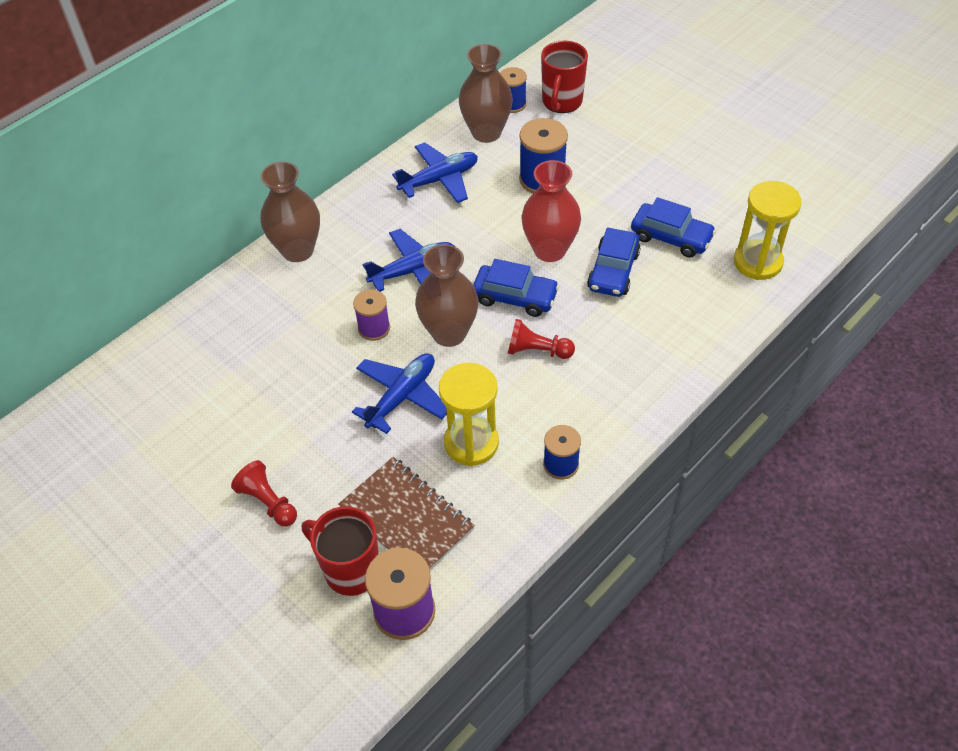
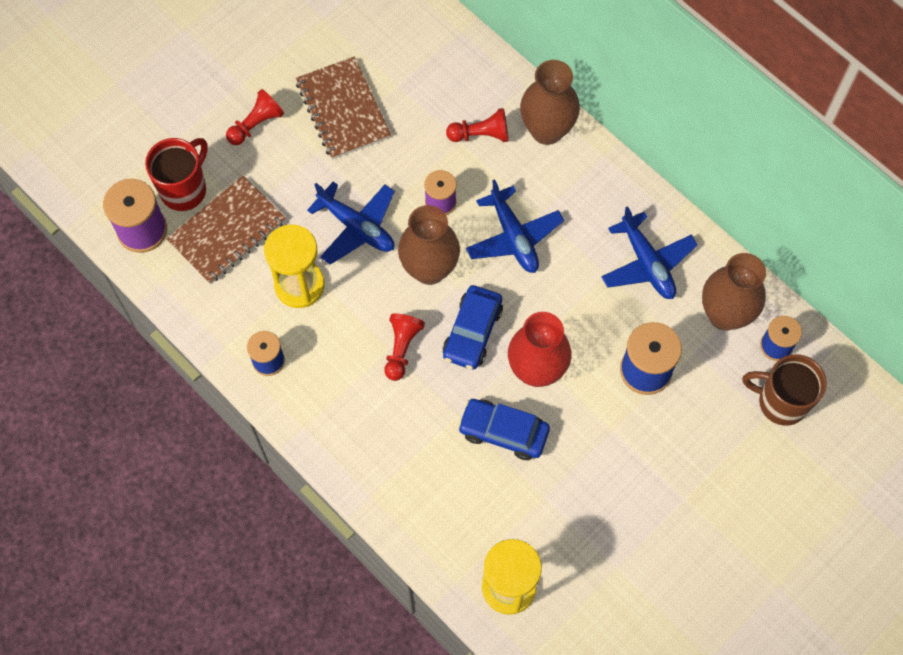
camera: 90 degrees right, 15 degrees up
(257, 419) = (343, 110): none -> brown notebook
(298, 300) = (481, 135): none -> red pawn
(561, 102) = (781, 402): red mug -> brown mug
(671, 237) = (550, 499): blue car -> none

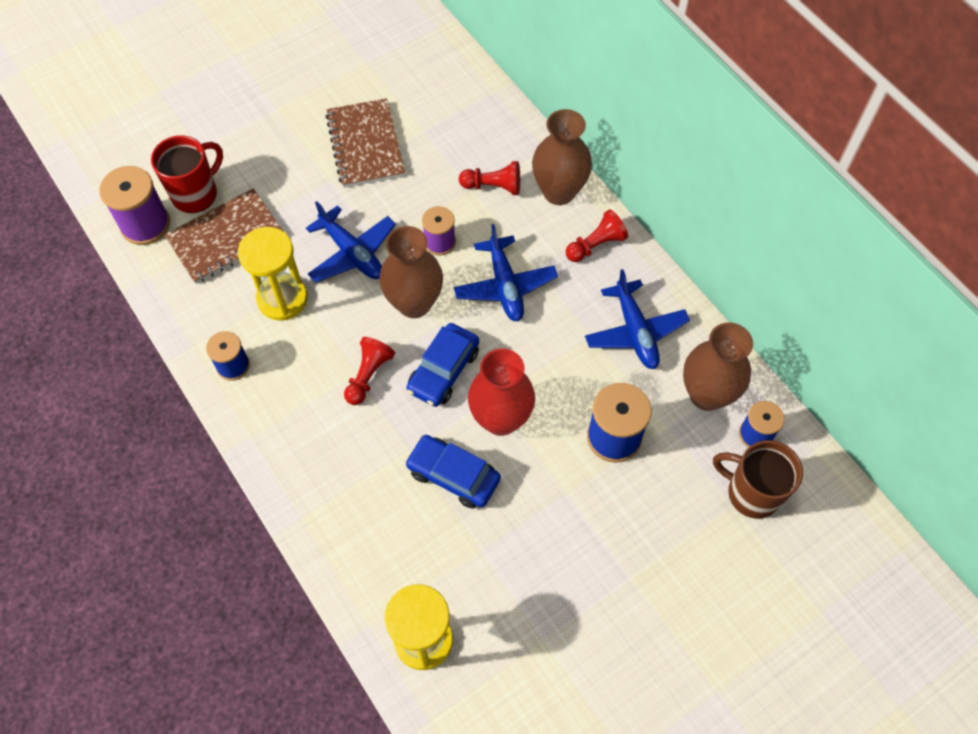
camera: 10 degrees right, 5 degrees down
(256, 124) = (279, 146): red pawn -> red pawn (596, 245)

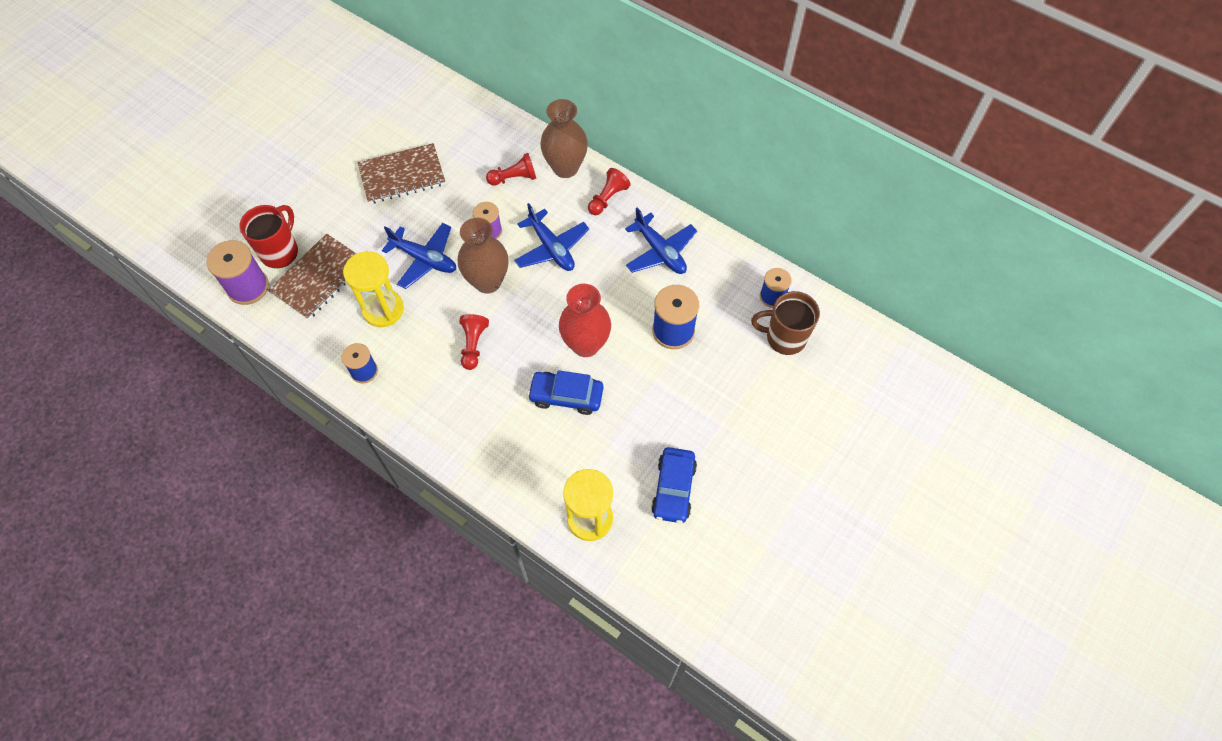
camera: 20 degrees left, 0 degrees up
(365, 145) = (402, 175): brown notebook -> brown notebook turned 75 degrees counterclockwise
(443, 370) = (529, 323): blue car -> blue car (673, 489)
(707, 394) = (728, 280): brown vase -> none

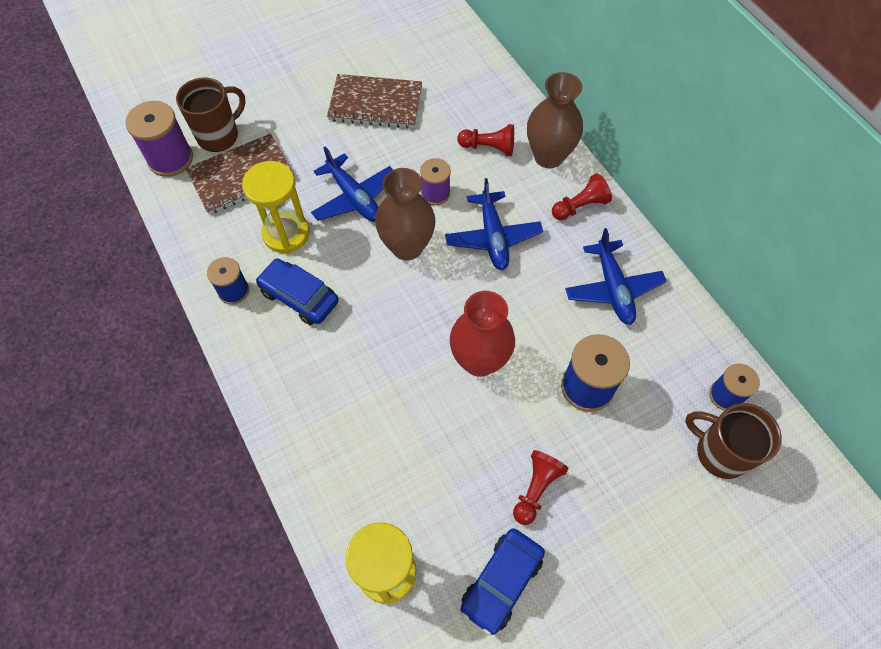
camera: 25 degrees right, 0 degrees up
(280, 252) = (219, 135): red mug -> brown mug
(473, 345) = (358, 310): red pawn -> red pawn (536, 489)
(566, 396) = (430, 411): blue car -> blue car (299, 297)

